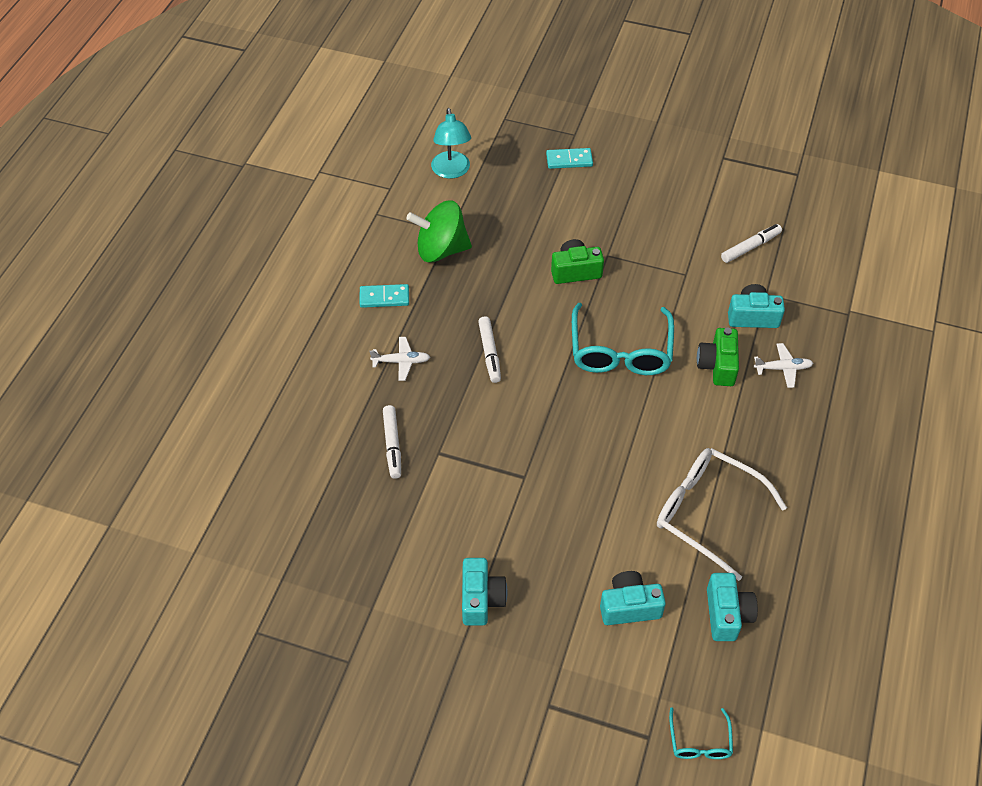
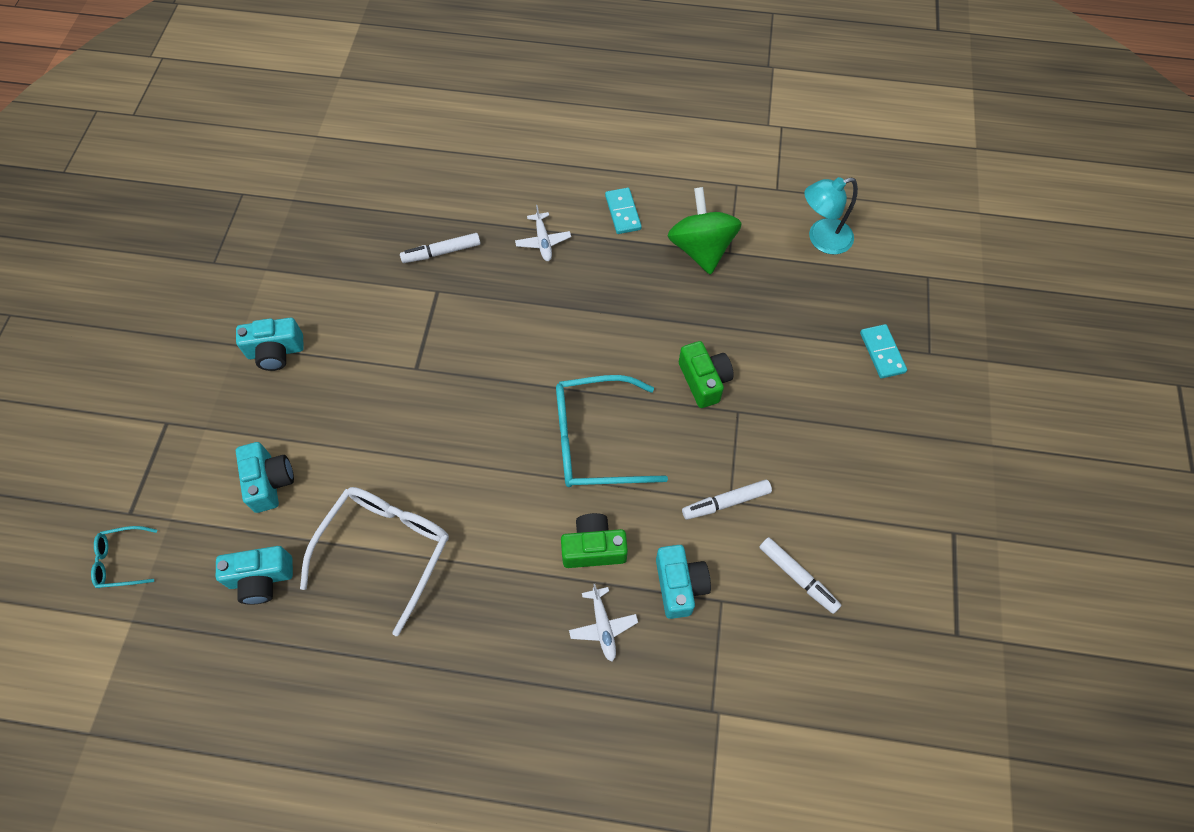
camera: 80 degrees right, 10 degrees up
(489, 353) = (568, 315): white marker -> white marker (726, 502)

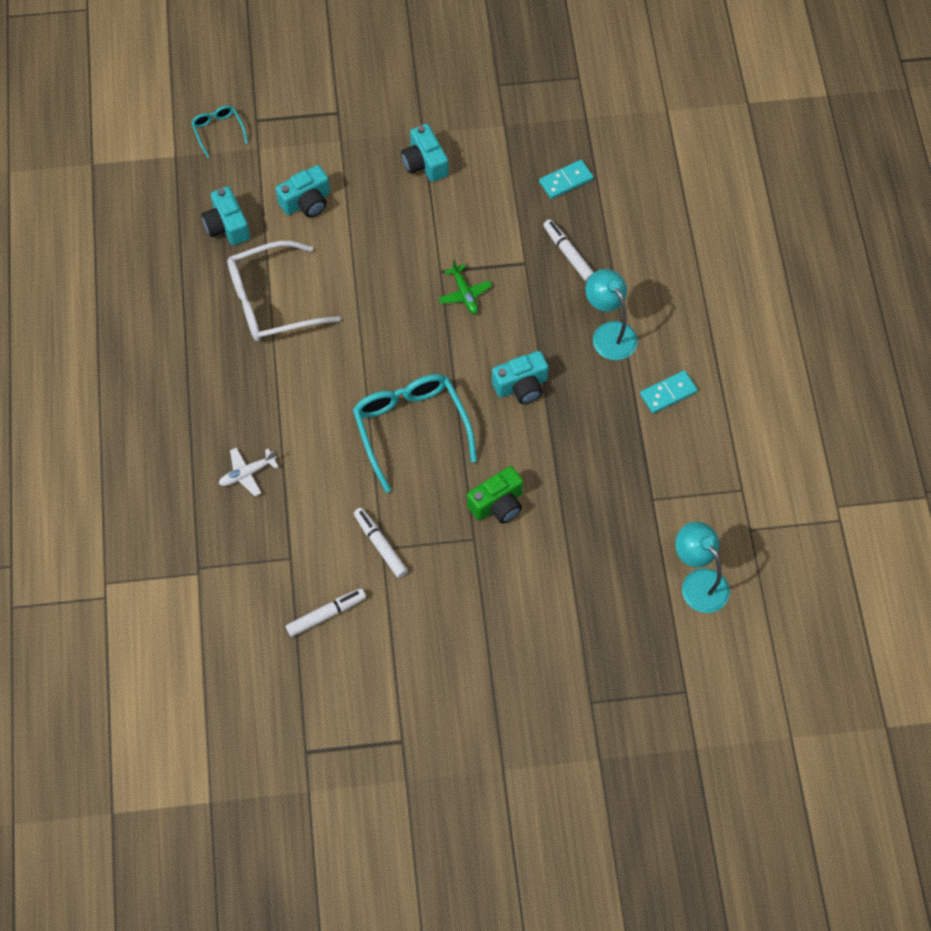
camera: 75 degrees right, 0 degrees up
(386, 550) = (271, 301): white glasses -> white glasses turned 150 degrees clockwise
(452, 352) = (464, 294): none -> green plane
(543, 241) = (609, 333): white plane -> turquoise lamp
(593, 548) = (311, 451): green camera -> none
(679, 585) = (295, 523): turquoise camera -> turquoise camera (521, 386)
(701, 249) = (647, 472): green spinning top -> none
(797, 577) = (326, 614): white marker -> white marker turned 150 degrees counterclockwise
(882, 352) = (577, 657): turquoise domino -> turquoise domino (566, 181)

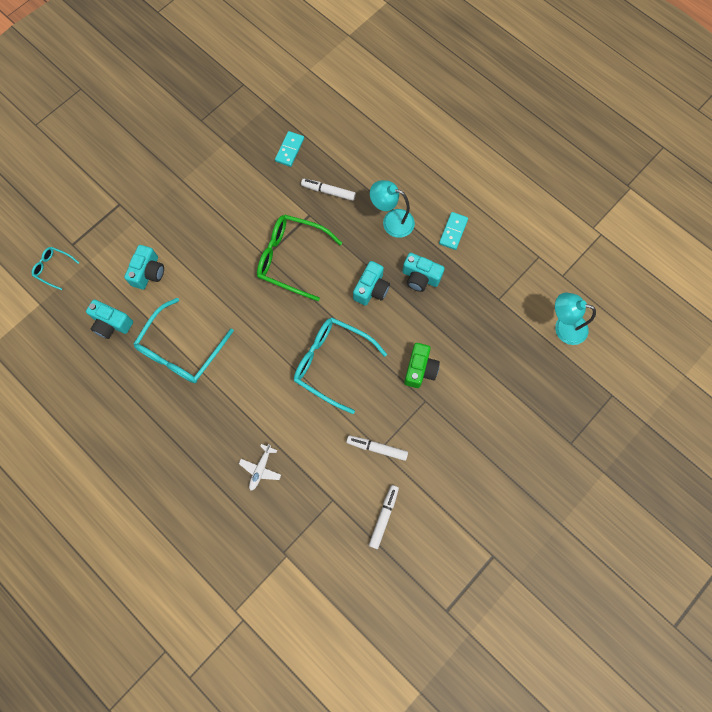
camera: 40 degrees left, 10 degrees up
(271, 301) = (181, 350): white glasses -> turquoise glasses
(424, 163) = (199, 197): turquoise camera -> turquoise camera (420, 277)
(464, 294) = (291, 259): green plane -> green glasses

